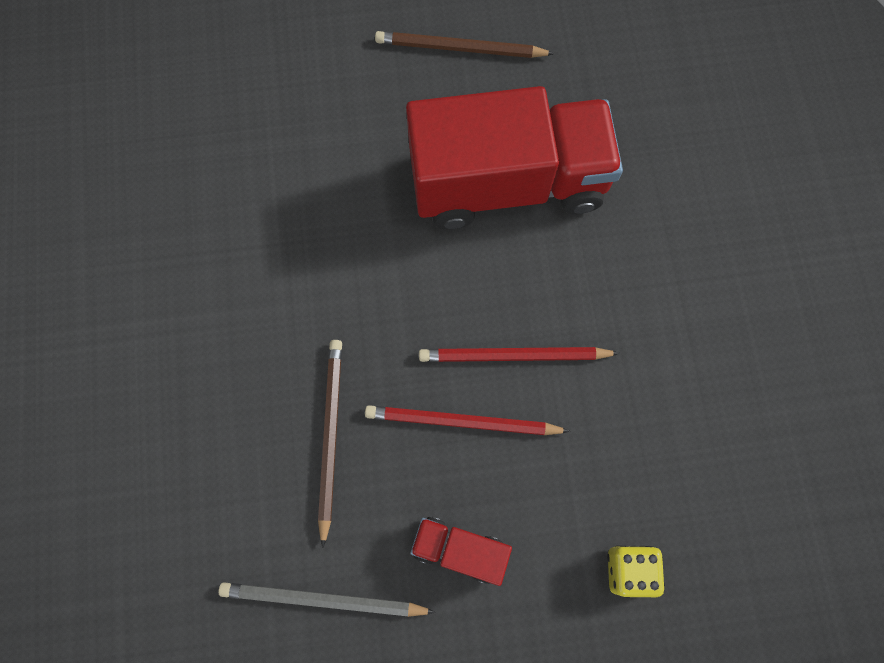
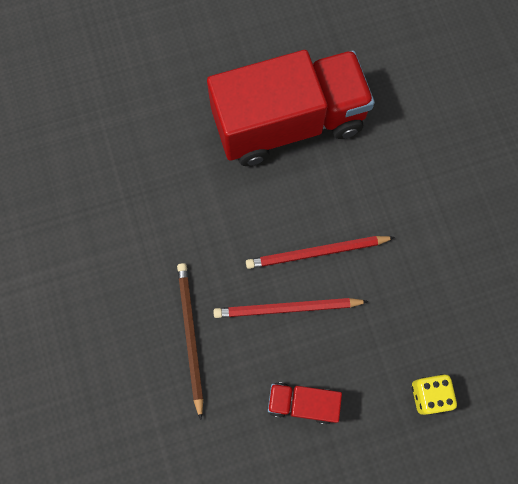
camera: 10 degrees left, 0 degrees up
(322, 600) = (207, 458): grey pencil -> none
(460, 48) = (234, 26): brown pencil -> none

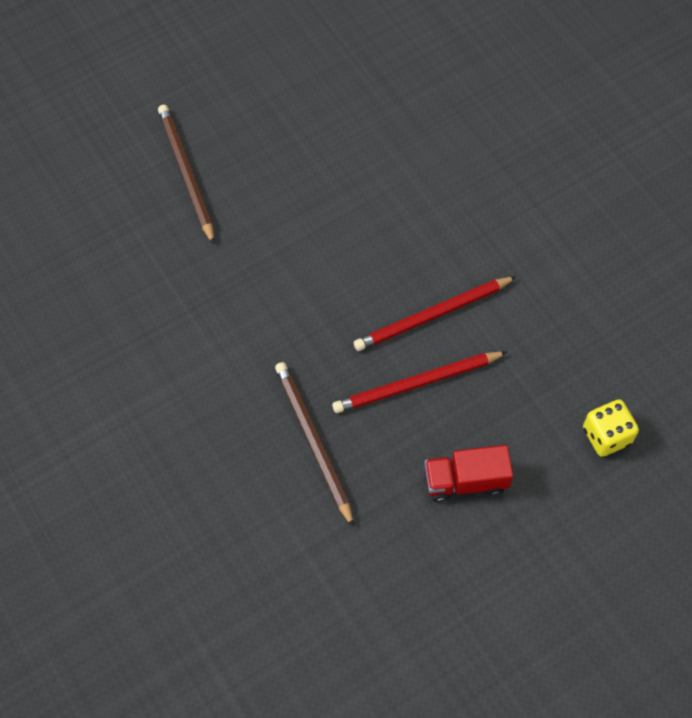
camera: 15 degrees left, 10 degrees down
(155, 80) = (186, 173): none -> brown pencil
(288, 122) = (357, 183): red truck -> none

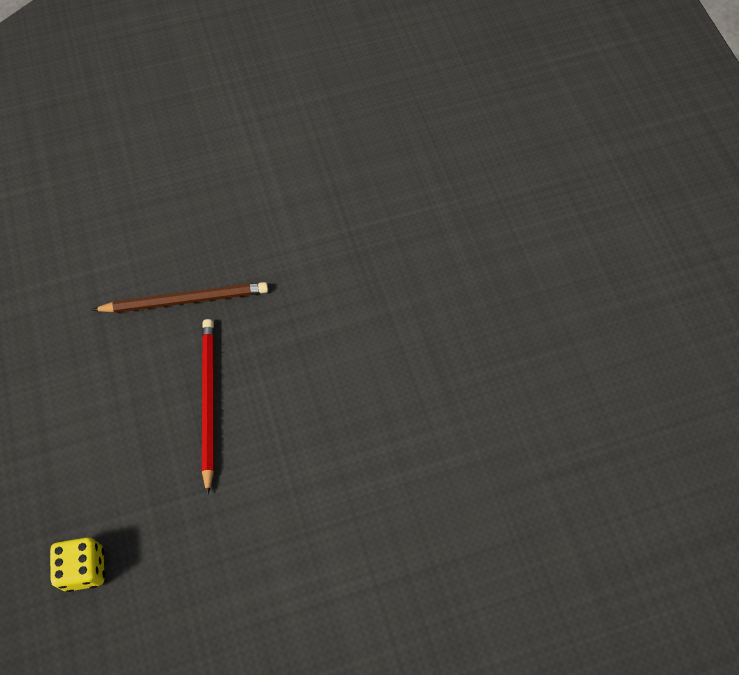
camera: 105 degrees right, 0 degrees up
(186, 173) = (498, 255): brown pencil -> none
(432, 315) = (275, 436): red pencil -> none
(465, 481) = (96, 417): red truck -> none

